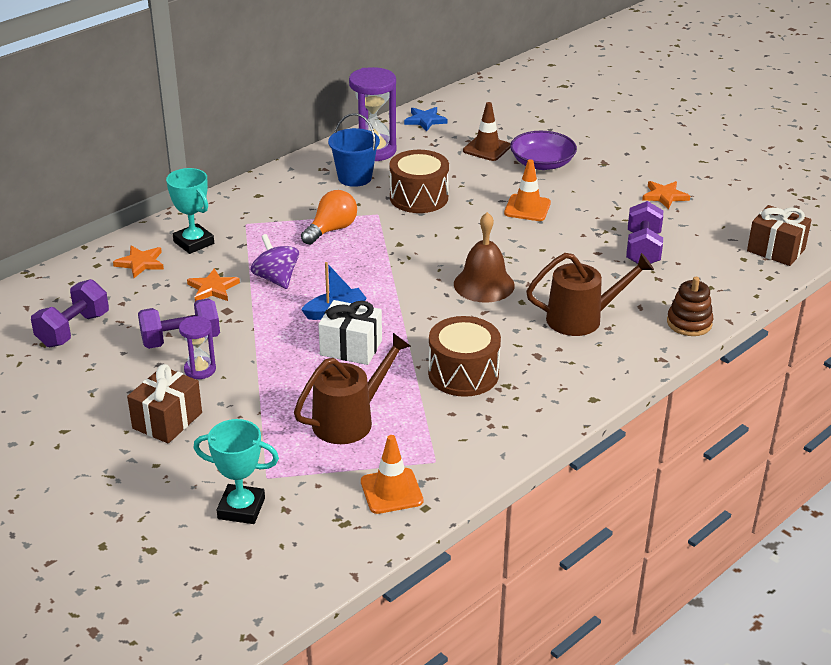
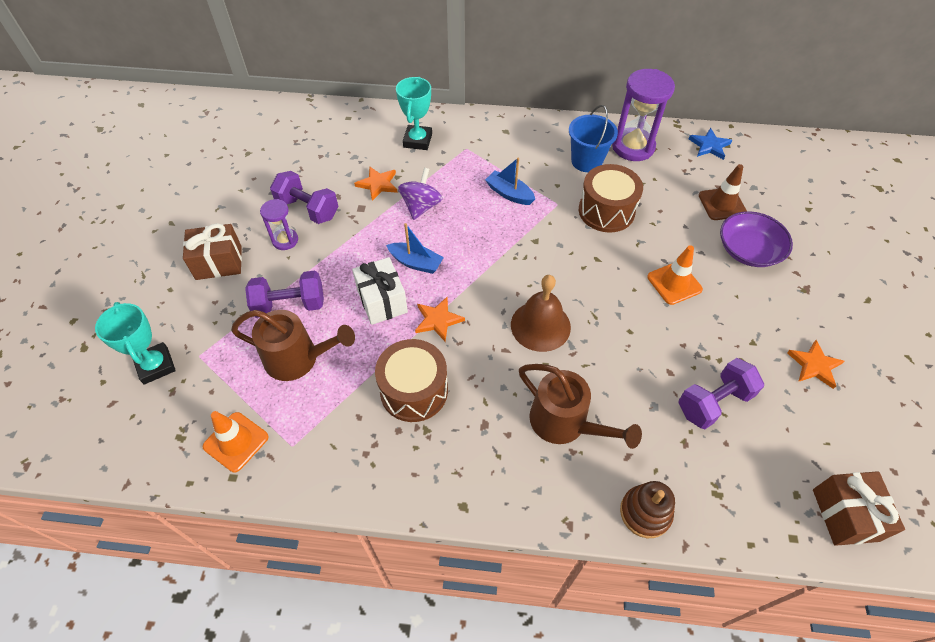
camera: 50 degrees right, 20 degrees up
(73, 330) = (273, 155): purple dumbbell -> purple dumbbell (290, 305)
(140, 263) = (369, 134): orange star -> orange star (438, 320)
(331, 230) = (509, 194): orange light bulb -> blue boat

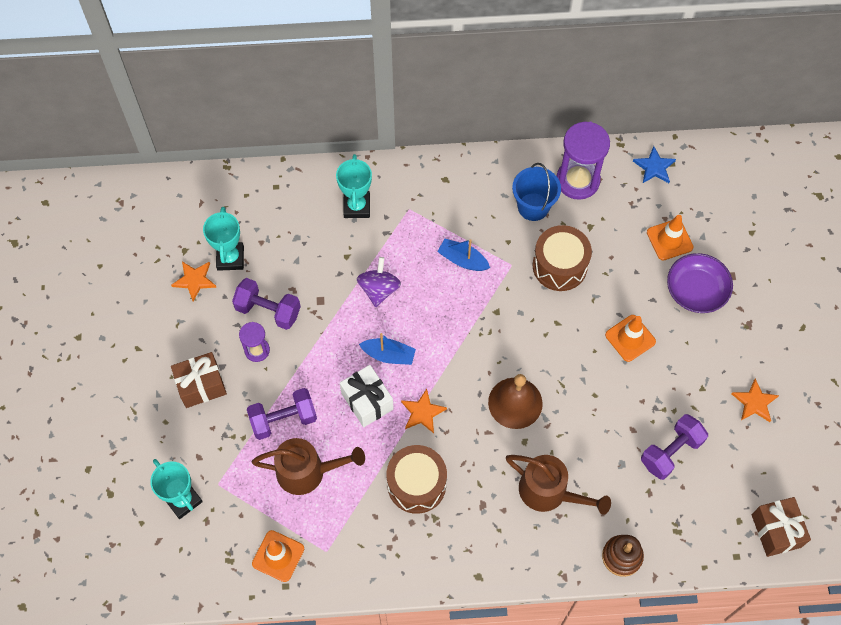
camera: 10 degrees left, 10 degrees up
(287, 164) = (230, 258): none -> turquoise trophy
(378, 184) = (329, 269): orange star -> orange star (194, 280)
(722, 204) = (669, 240): brown traffic cone -> orange traffic cone

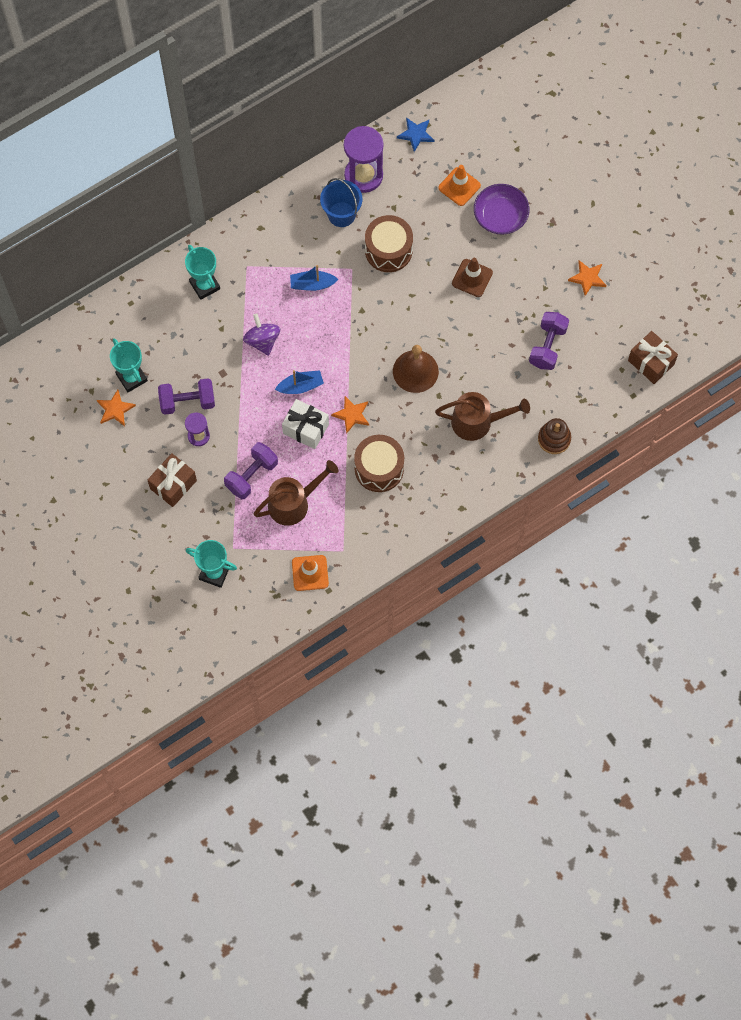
camera: 30 degrees left, 5 degrees up
(630, 338) = (472, 278): orange traffic cone -> brown traffic cone

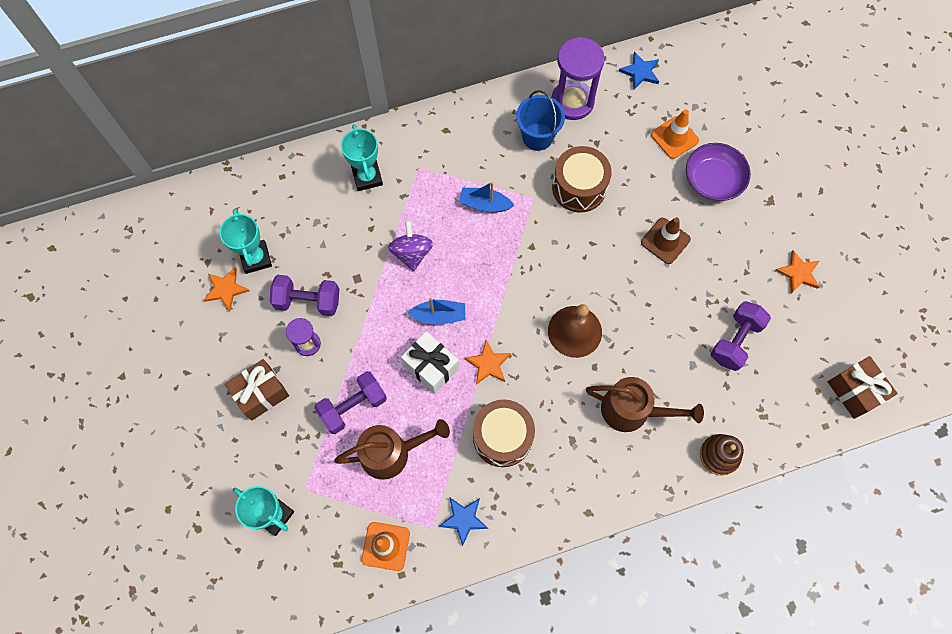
camera: 15 degrees right, 0 degrees up
(365, 538) = (463, 519): none -> blue star

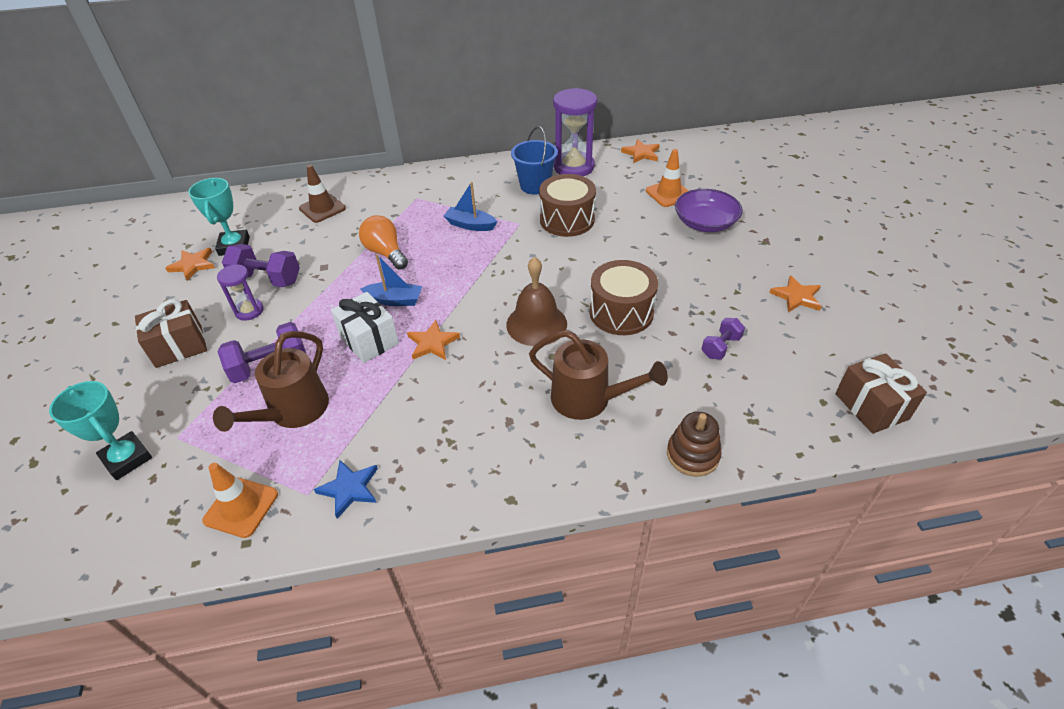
camera: 10 degrees right, 25 degrees down
(367, 177) = (366, 201): turquoise trophy -> none
(392, 453) = (293, 412): brown watering can -> brown watering can turned 120 degrees clockwise
(412, 253) = (386, 253): purple spinning top -> orange light bulb
(502, 437) = (426, 410): brown drum -> brown drum (621, 312)
(640, 72) = (641, 153): blue star -> orange star
(665, 241) = (649, 262): brown traffic cone -> brown traffic cone (322, 208)
(735, 341) = (720, 347): purple dumbbell -> purple dumbbell, size x0.61

